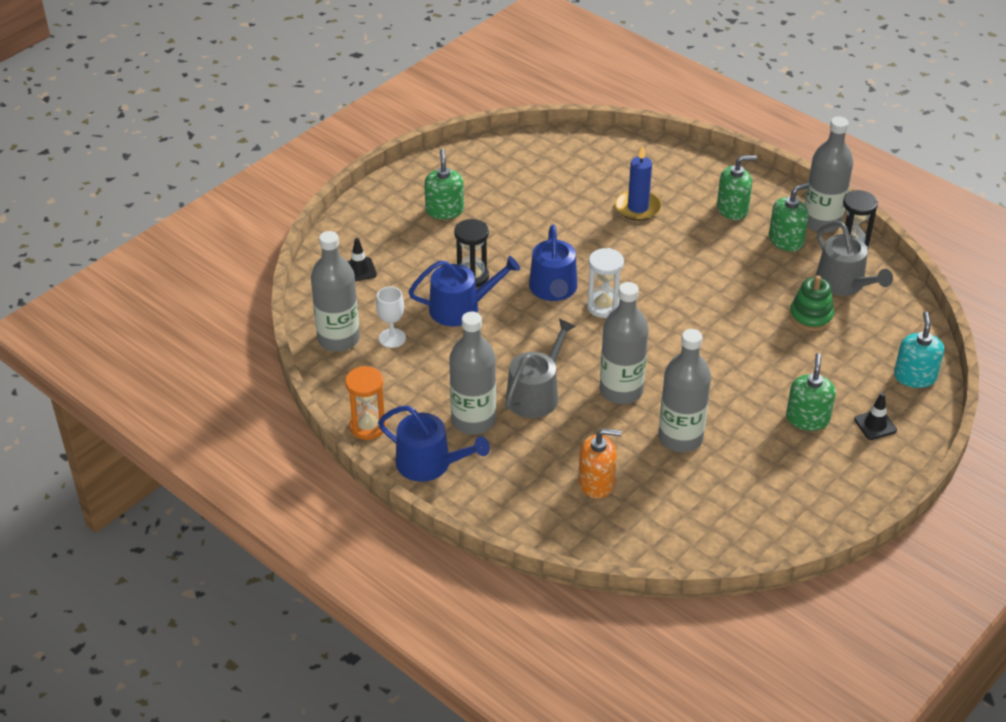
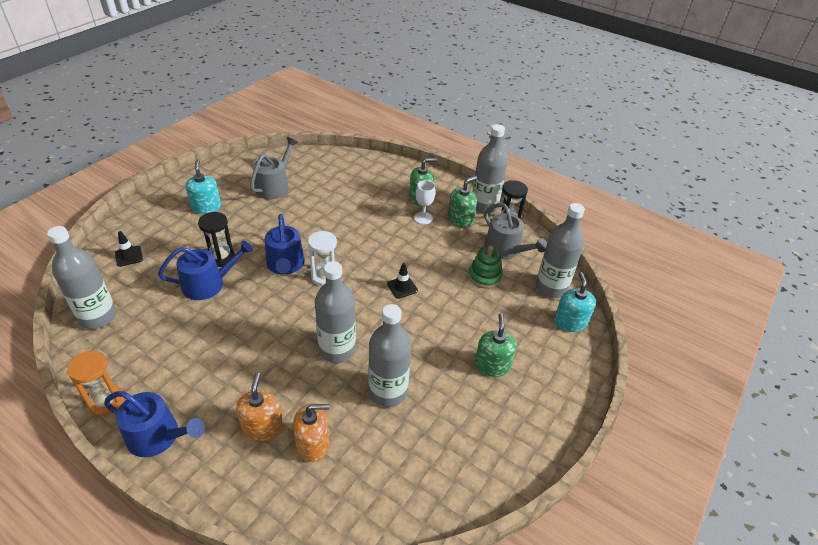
camera: 10 degrees left, 0 degrees up
(392, 338) = (145, 313): white goblet -> white goblet (423, 218)
(444, 210) = (206, 207): green soap dispenser -> turquoise soap dispenser
(473, 420) = (206, 388): grey bottle -> grey bottle (551, 288)
(536, 394) = (264, 358): grey watering can -> grey watering can (274, 186)
(540, 463) = (262, 427): none -> orange soap dispenser
(638, 208) = (352, 200): blue candle -> none
(875, 425) = (547, 367): black traffic cone -> black traffic cone (402, 287)

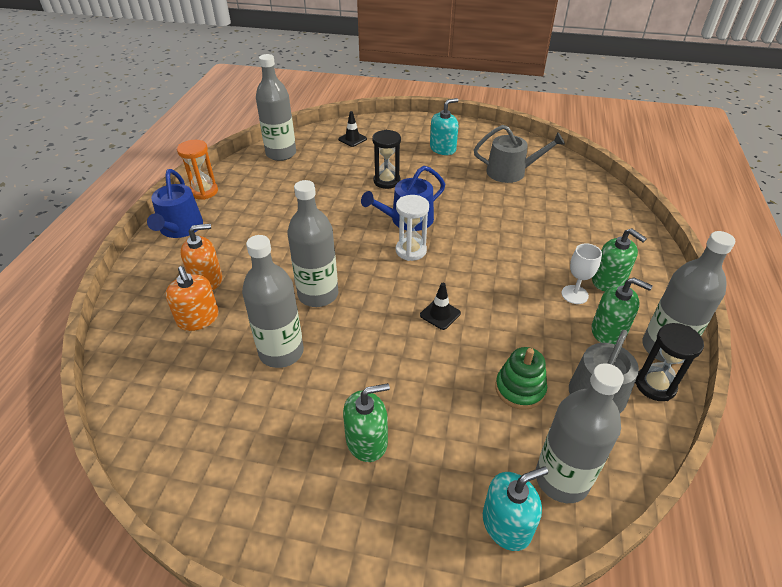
camera: 70 degrees right, 0 degrees up
(208, 284) = (350, 187): blue watering can -> none

